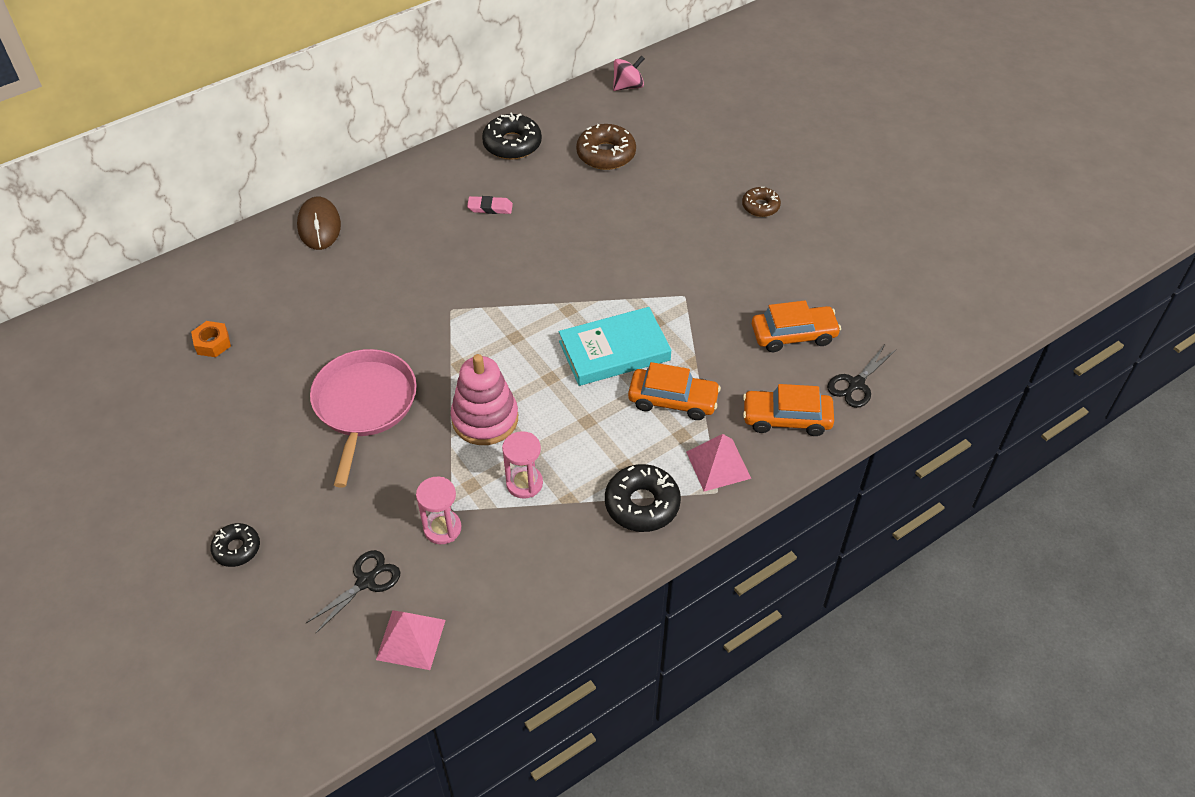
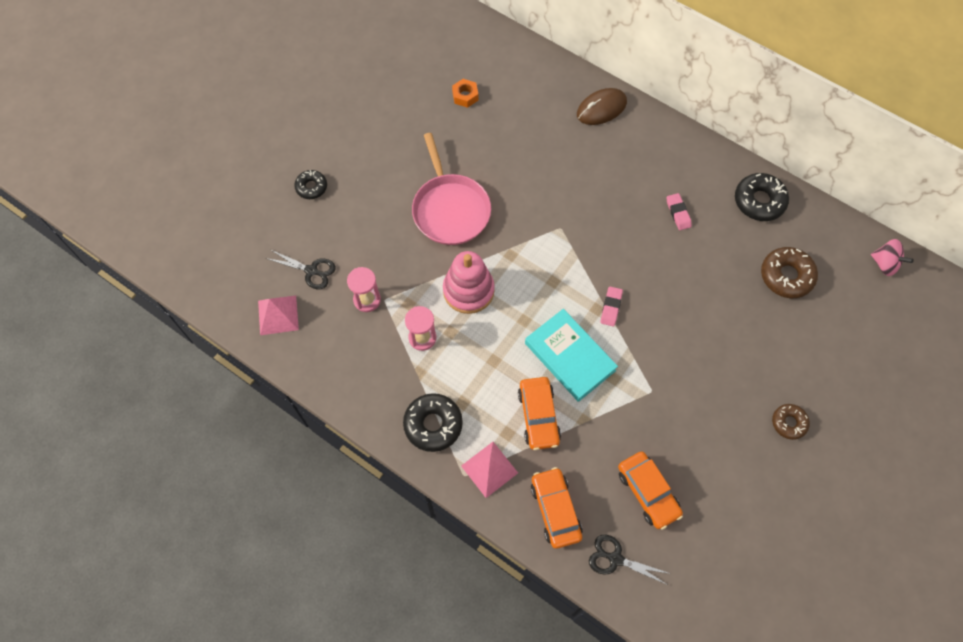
camera: 70 degrees right, 15 degrees up
(364, 405) = (450, 209): pink pan -> pink pan turned 90 degrees clockwise
(572, 297) = (611, 307): none -> pink eraser

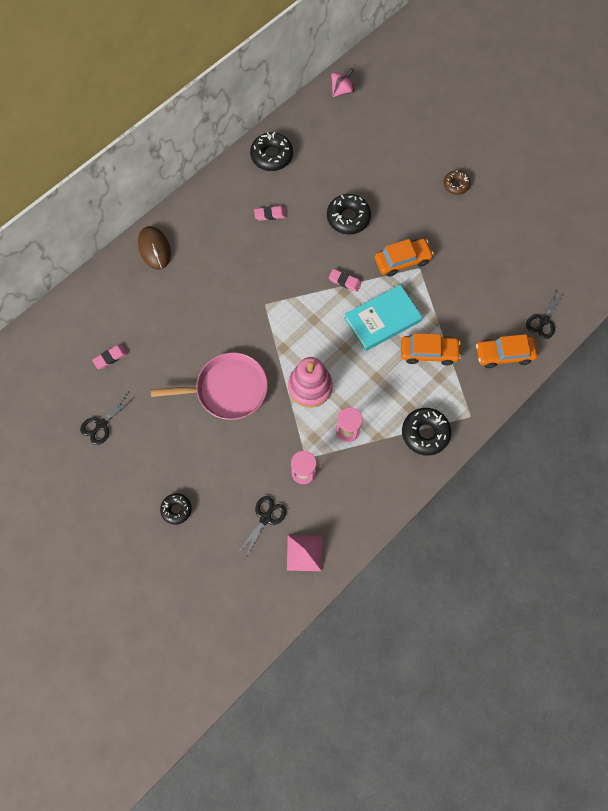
camera: 80 degrees left, 5 degrees up
(391, 104) = (101, 425): none -> black scissors
(465, 96) = (110, 357): orange nut -> pink eraser
(489, 469) = (467, 396): pink pyramid -> none
(648, 492) = (497, 288): orange car -> orange car (402, 260)
(699, 298) = (348, 218): none -> black donut
(786, 276) = (340, 155): brown donut -> none

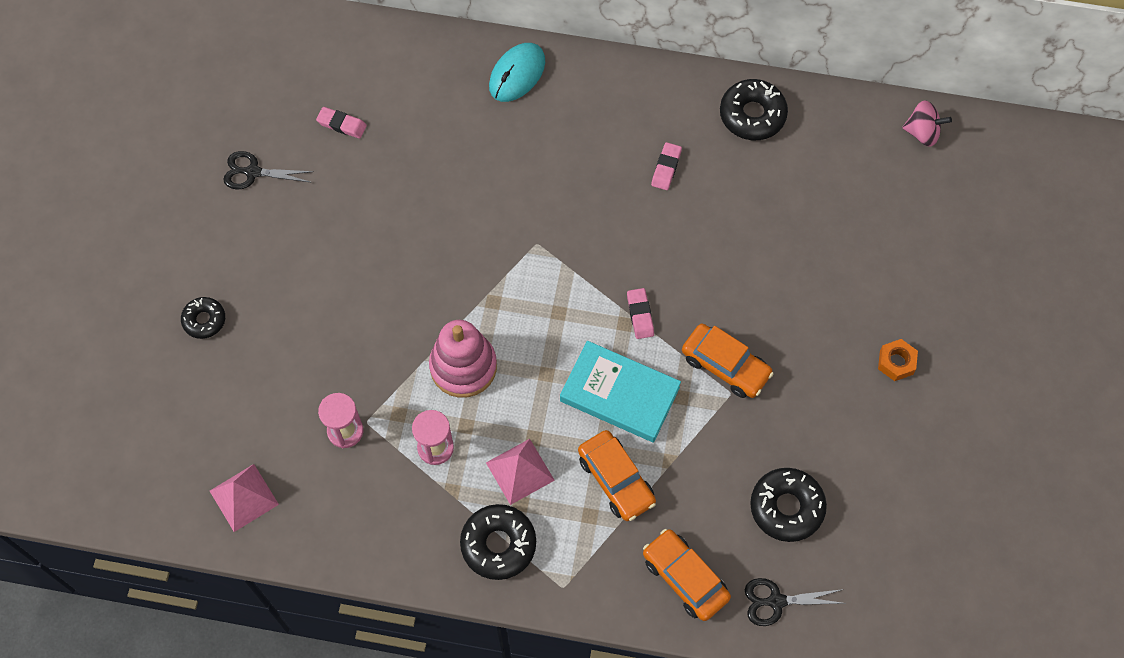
camera: 55 degrees right, 5 degrees down
(154, 249) = (517, 74): brown mouse -> turquoise mouse
(227, 389) = (392, 276): pink pan -> none
(265, 518) = (258, 425): black scissors -> none
(270, 214) = (666, 168): pink eraser -> pink eraser turned 60 degrees clockwise
(348, 218) = (735, 261): black donut -> black donut (786, 507)
(391, 396) = (520, 471): none -> pink pyramid
(456, 185) = (896, 362): brown donut -> orange nut

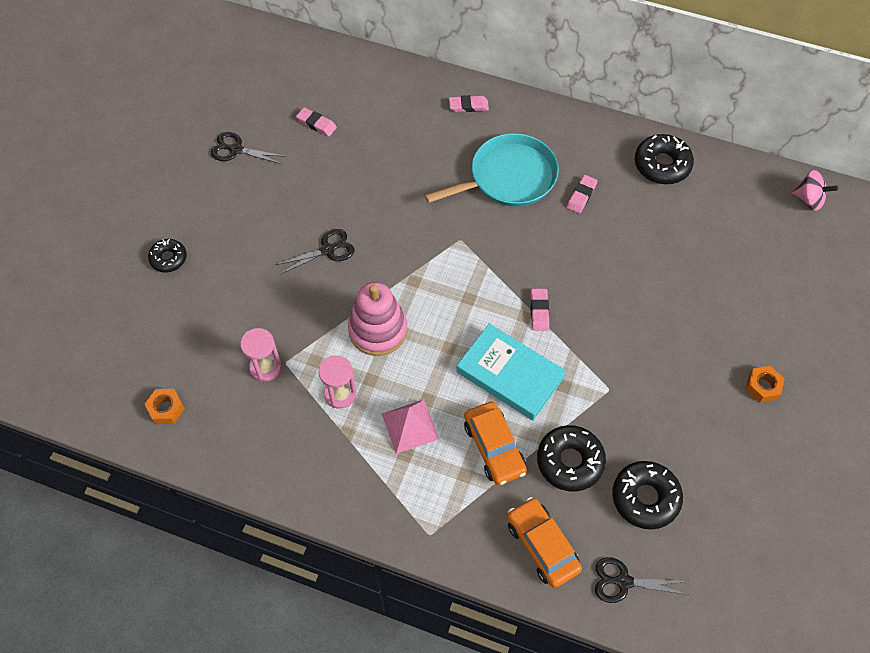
camera: 10 degrees right, 5 degrees down
(243, 497) = (166, 409): pink pyramid -> orange nut
(387, 280) = (328, 250): none -> black scissors
(498, 544) = (379, 487): black donut -> black donut (570, 461)
(517, 74) = (468, 106): turquoise mouse -> pink eraser
(579, 158) = (508, 177): none -> turquoise pan
(725, 365) = (608, 365): orange car -> none

